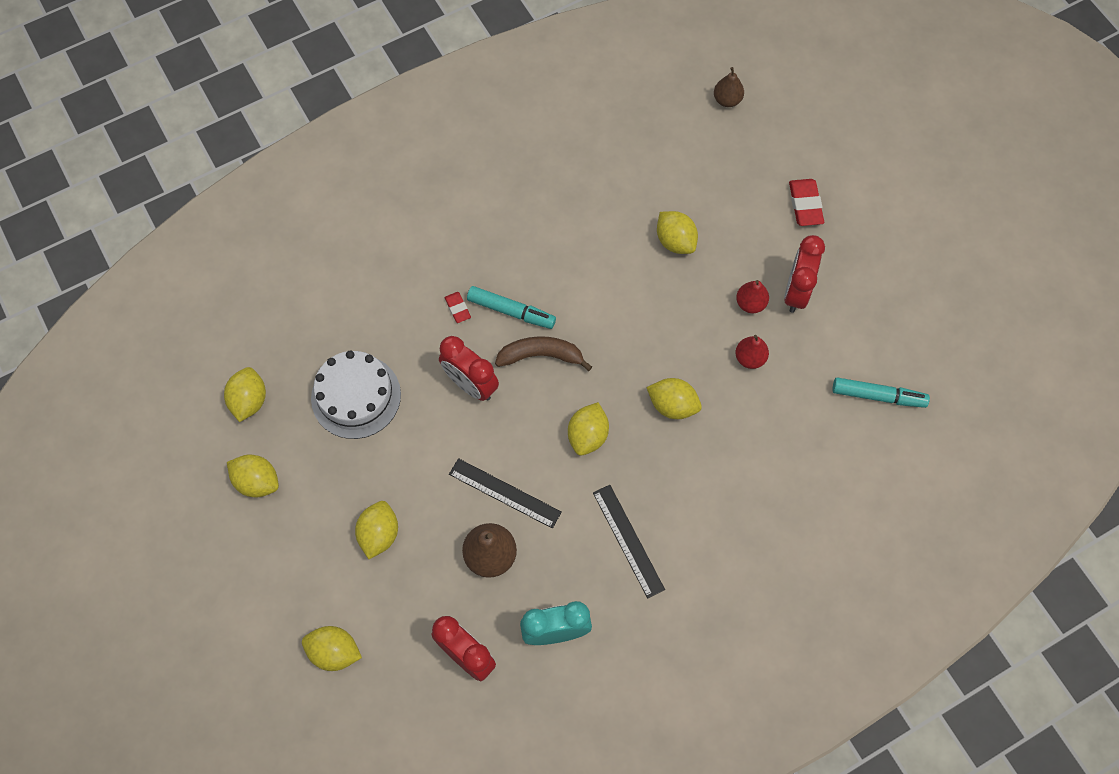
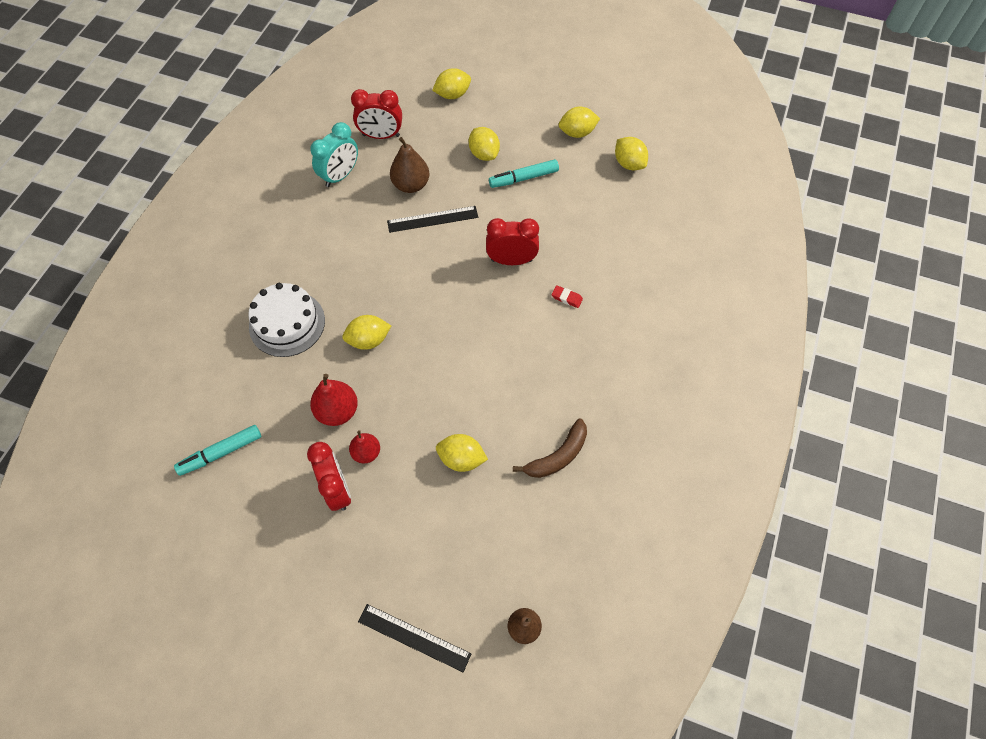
camera: 140 degrees right, 5 degrees down
(356, 396) = (572, 207): white cake -> white cake (287, 323)
(511, 311) = (530, 321): turquoise marker -> turquoise marker (523, 178)
(541, 355) = (484, 308): brown banana -> brown banana (557, 456)
(588, 435) = (410, 283): yellow lemon -> none
(628, 540) = (335, 245): black ruler -> black ruler (414, 637)
(750, 358) = (337, 411): red pear -> red pear, size x1.53
(805, 204) = (381, 574): red eraser -> none

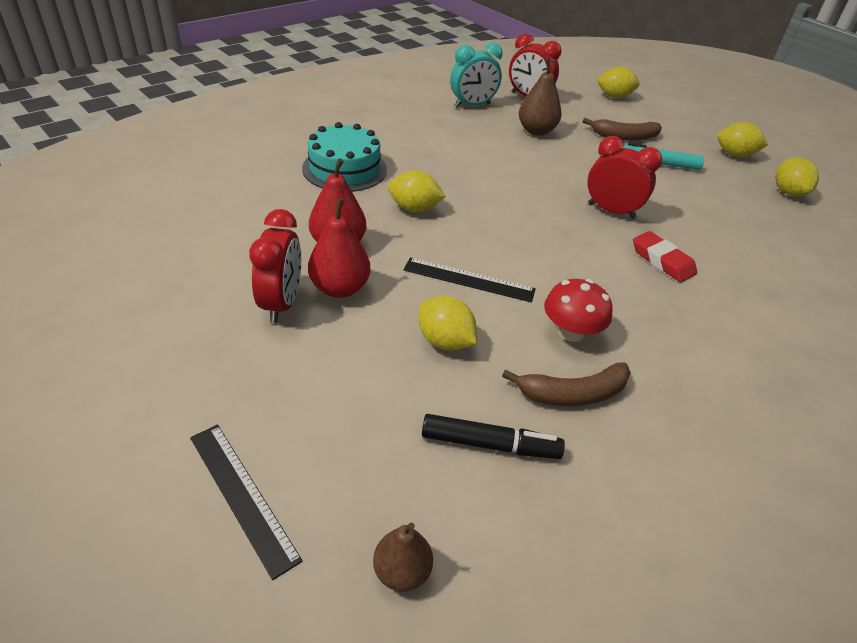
camera: 25 degrees right, 20 degrees down
(221, 453) = (196, 226): turquoise marker -> none
(287, 323) = (344, 169): white cake -> turquoise cake
(366, 453) = (340, 288): red pear -> red pear, size x1.53
(432, 219) = (543, 157): black ruler -> black ruler (469, 279)
(484, 154) = (624, 137): yellow lemon -> brown banana
(528, 522) = (490, 445): none -> black marker
(535, 404) = (570, 332): none -> red mushroom
(567, 298) = (662, 261): red eraser -> red eraser, size x1.69

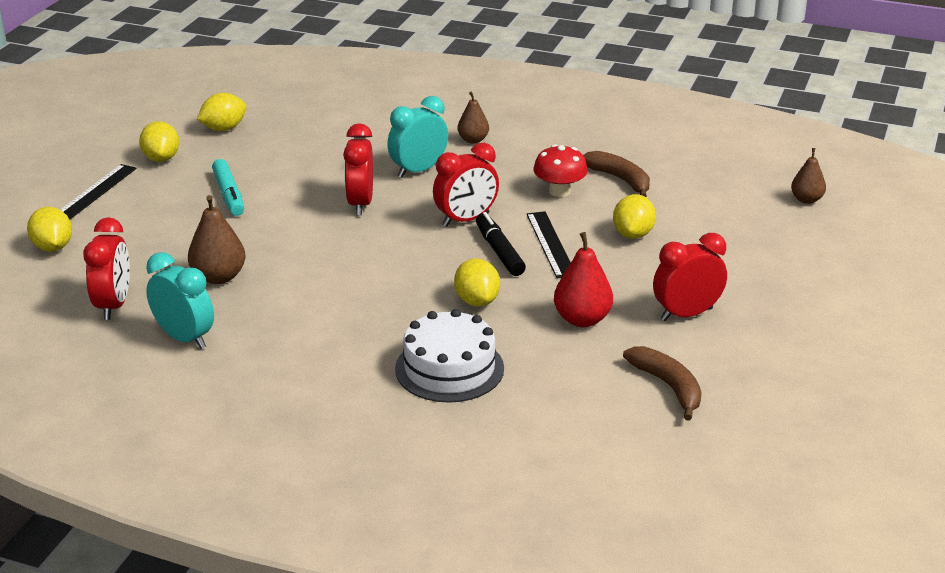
camera: 115 degrees left, 10 degrees down
(243, 495) = (838, 259): black ruler -> black ruler (94, 192)
(340, 288) = (635, 296): red pear -> none
(344, 169) = (449, 368): turquoise cake -> white cake
(490, 445) = (698, 196): black marker -> black marker (499, 251)
(548, 251) = (466, 220): none -> red clock
(624, 137) = (177, 222): brown banana -> brown banana (668, 386)
(662, 261) = (418, 170): red eraser -> turquoise clock
(723, 321) = (473, 140): none -> brown pear

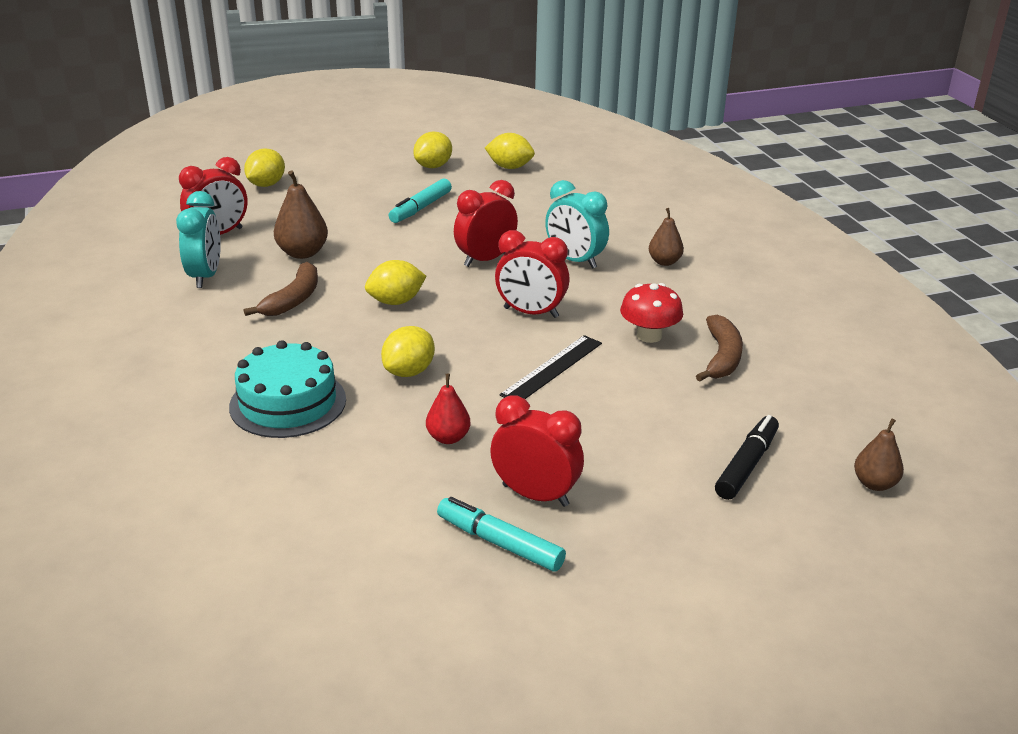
camera: 50 degrees right, 0 degrees up
(94, 192) = (354, 166): black ruler -> none
(418, 170) = (575, 260): turquoise clock -> turquoise clock turned 150 degrees counterclockwise
(449, 368) = (288, 403): white cake -> turquoise cake
(499, 251) = (503, 349): black marker -> black marker (747, 465)
(582, 319) = (448, 438): red pear -> red pear, size x0.65
(633, 234) = (635, 404): yellow lemon -> yellow lemon (396, 301)
(668, 386) = (391, 537): brown banana -> brown banana (293, 299)
(720, 348) = (500, 543): none -> turquoise marker

